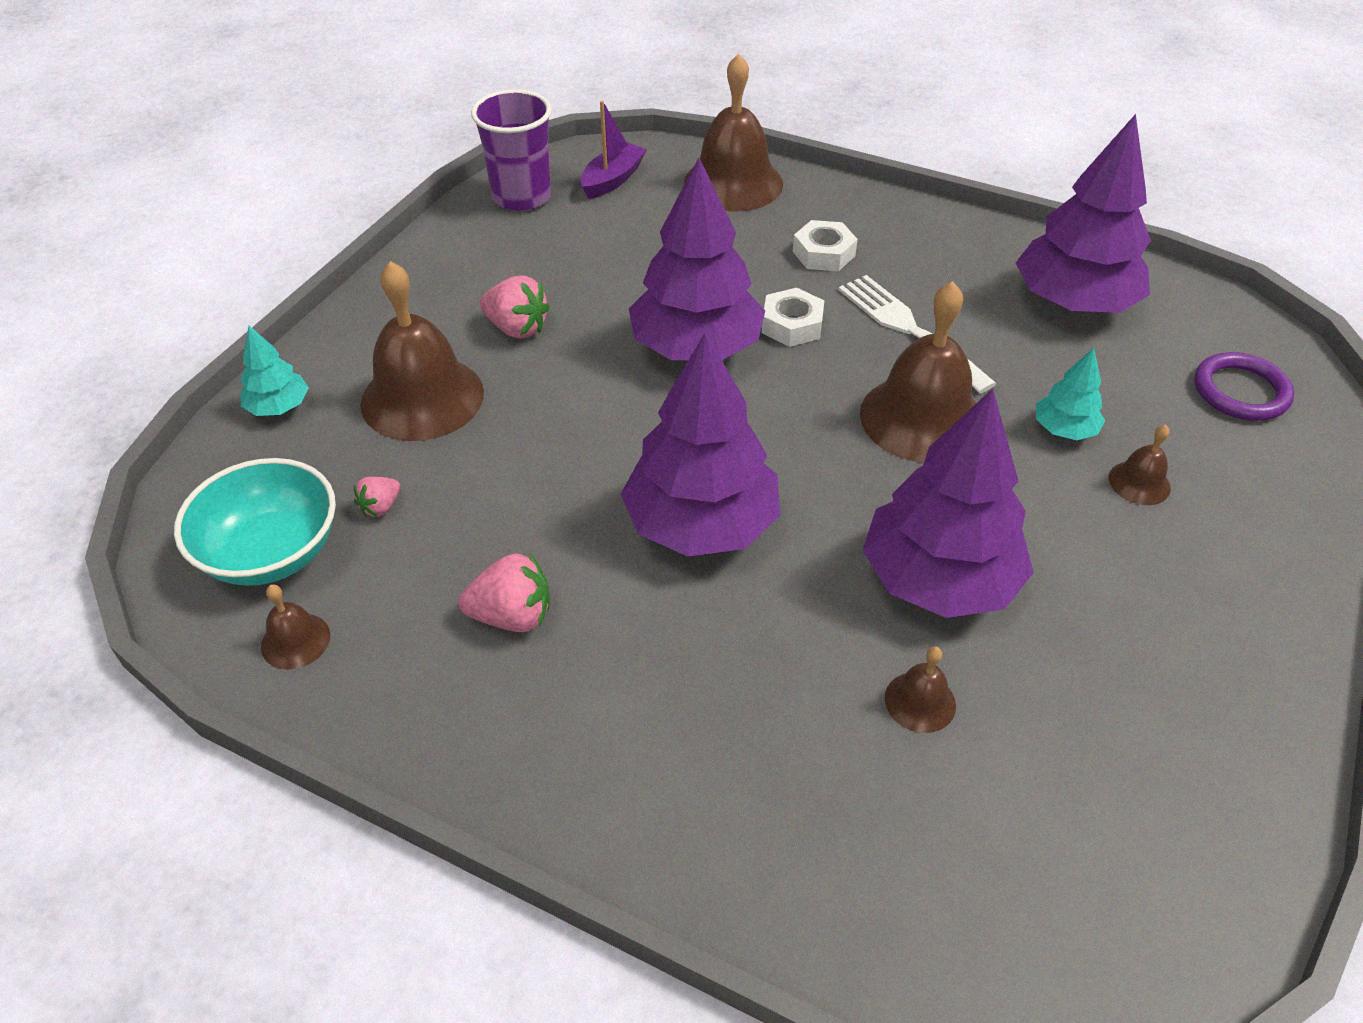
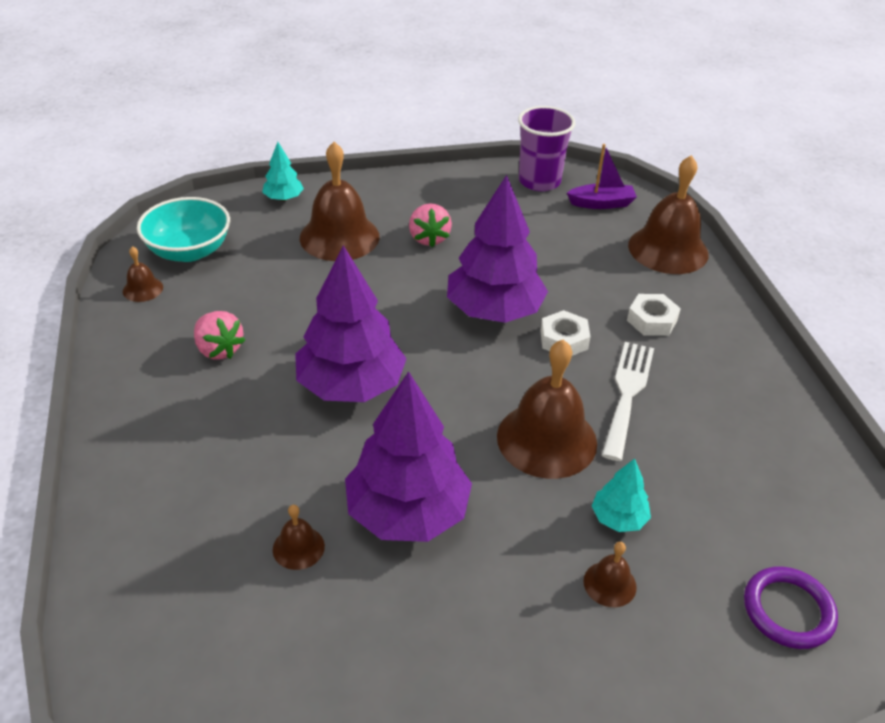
camera: 50 degrees right, 5 degrees down
(380, 507) = (250, 266): pink strawberry -> none
(1073, 302) = (767, 466): purple tree -> none

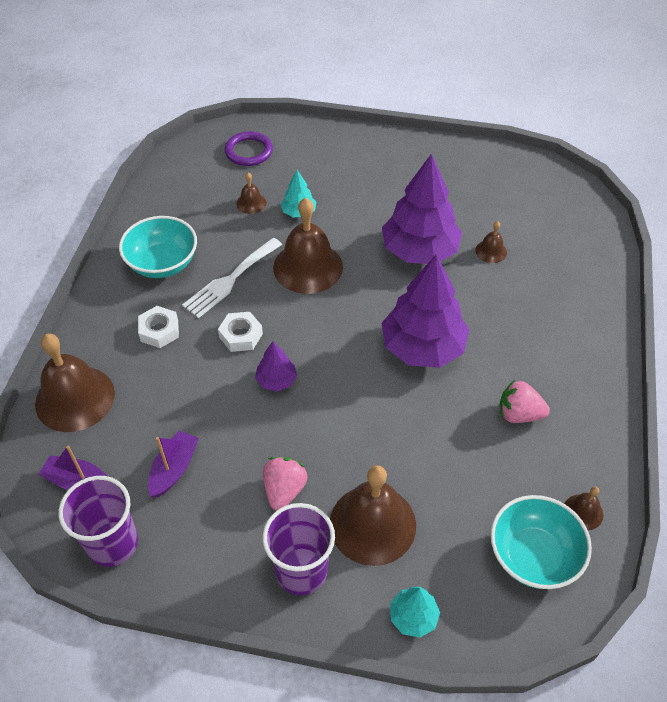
camera: 155 degrees left, 10 degrees up
(219, 349) = (519, 414): pink strawberry -> pink strawberry turned 60 degrees counterclockwise
(384, 200) = (301, 571): none -> purple cup
(494, 311) = (276, 380): purple tree -> purple tree, size x0.47
(533, 228) = (174, 469): none -> purple boat
(609, 584) = (328, 186): brown bell -> brown bell (251, 203)
(723, 388) = (162, 263): none -> turquoise bowl

